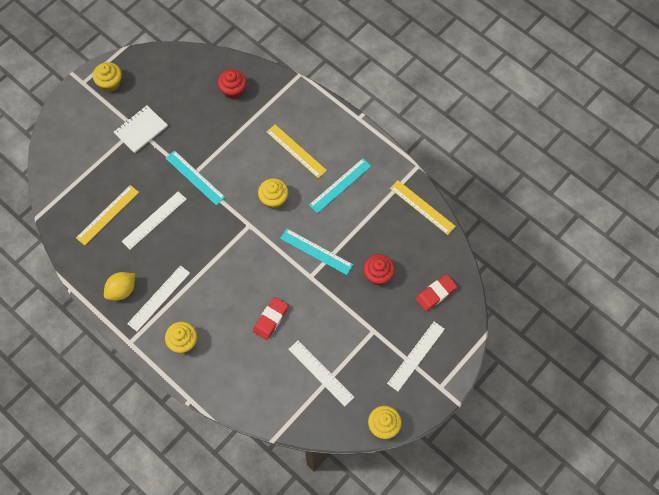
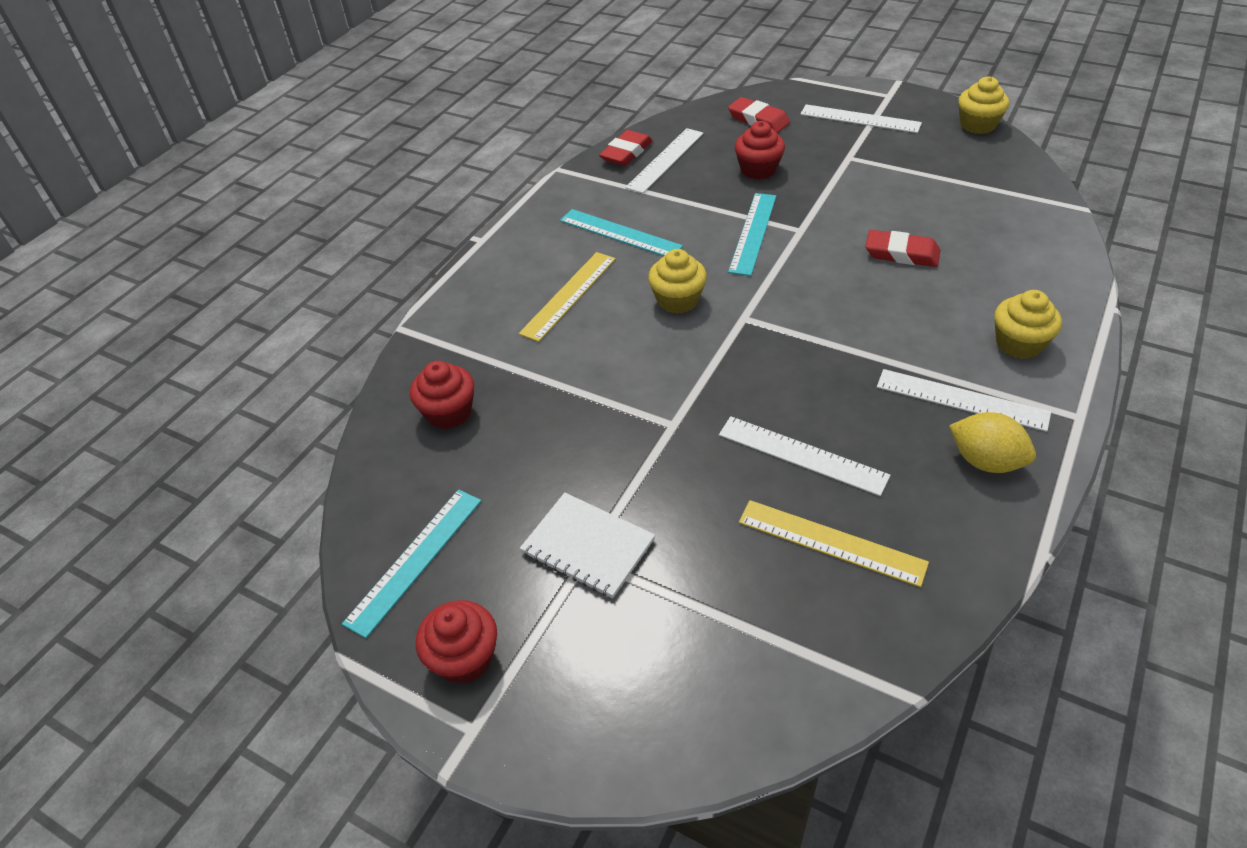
camera: 100 degrees left, 20 degrees down
(110, 83) = (464, 658): yellow cupcake -> red cupcake
(195, 177) = (676, 417): turquoise ruler -> turquoise ruler (415, 560)
(321, 373) = (948, 188): white ruler -> white ruler (665, 160)
(422, 207) = (626, 153): yellow ruler -> red eraser

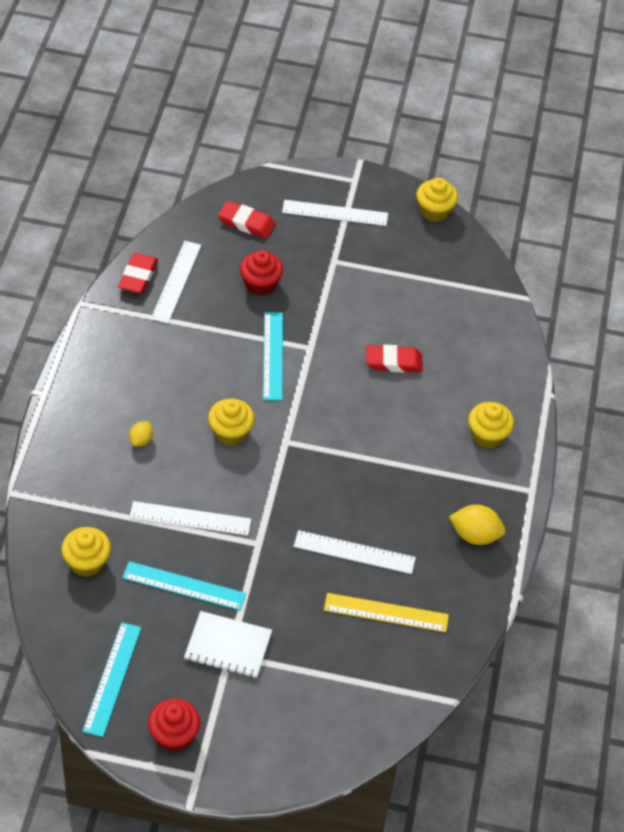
camera: 25 degrees left, 5 degrees up
(449, 412) = (87, 562): red cupcake -> yellow cupcake
(569, 295) = (141, 440): yellow ruler -> yellow lemon
(620, 233) = (162, 370): turquoise ruler -> turquoise ruler (184, 586)
(961, 400) = (454, 489): white ruler -> white ruler (190, 518)

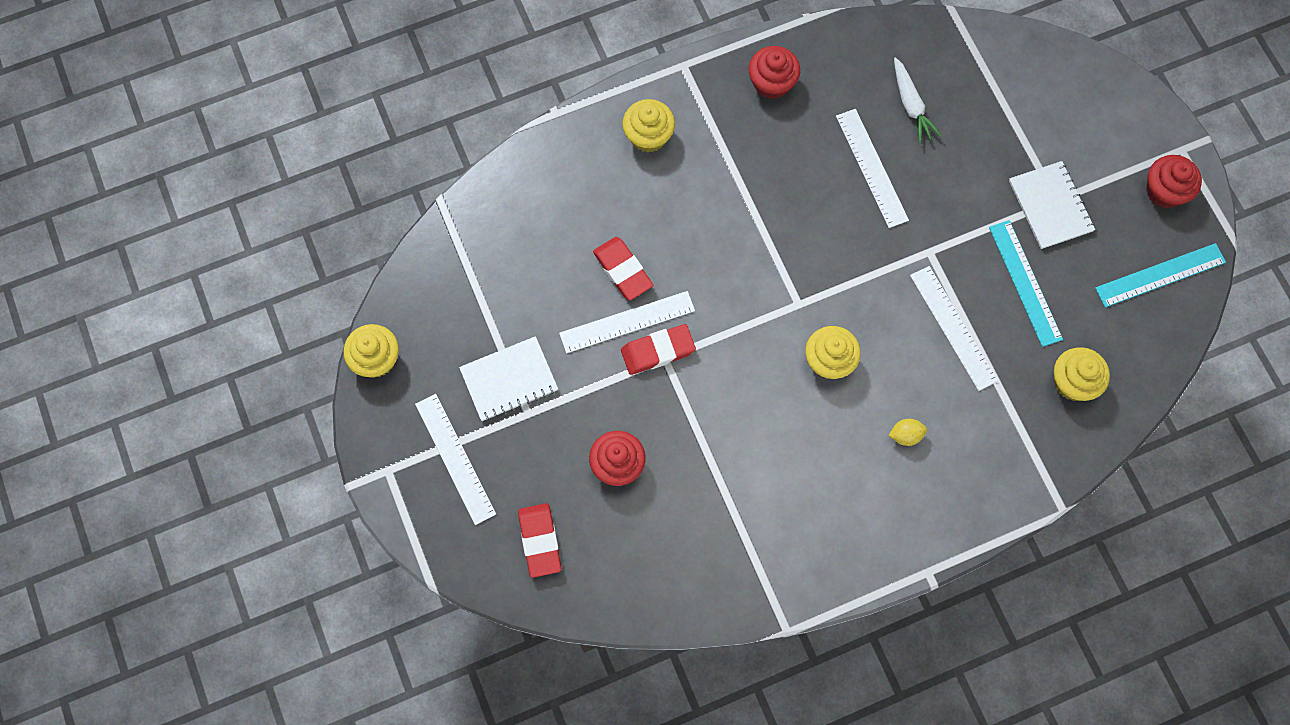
camera: 120 degrees left, 20 degrees up
(138, 276) = (704, 597): red eraser -> red eraser (658, 351)
(176, 281) = (680, 553): white ruler -> white ruler (627, 322)
(273, 356) = (704, 386): turquoise ruler -> none
(365, 264) = (509, 380): none -> white notebook
(386, 612) = (911, 105): yellow ruler -> white carrot
(475, 535) = (772, 83): yellow lemon -> red cupcake

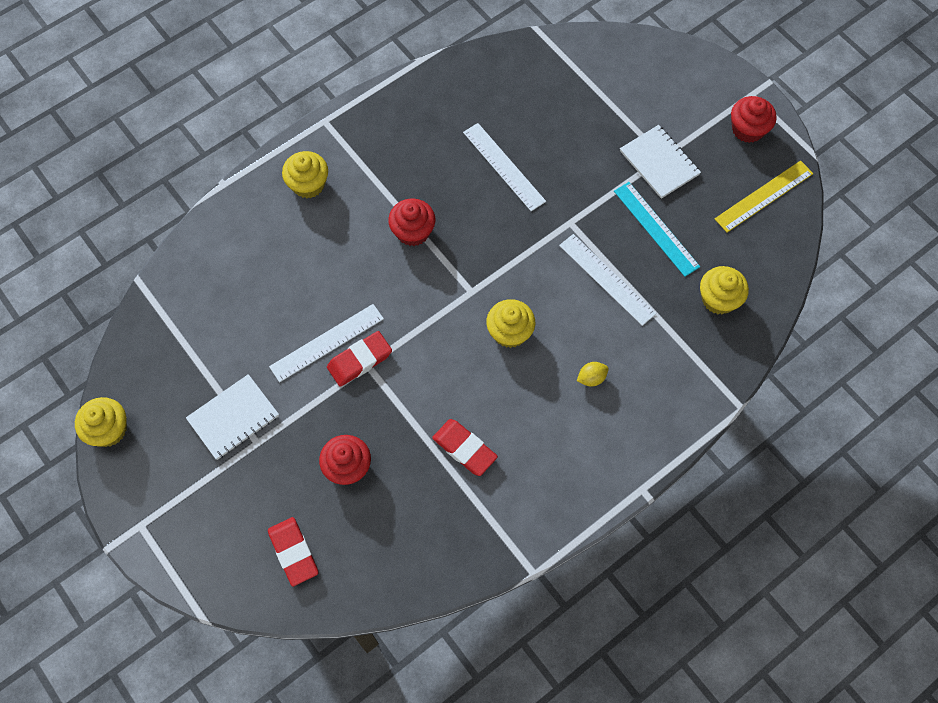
camera: 15 degrees left, 5 degrees down
(455, 458) = (200, 499): white ruler -> none
(623, 270) = (313, 300): red eraser -> red eraser (464, 449)
(772, 83) = (402, 118): red cupcake -> red cupcake (413, 231)
(911, 105) = (523, 110): white carrot -> none
(1160, 275) = (764, 196): turquoise ruler -> yellow ruler

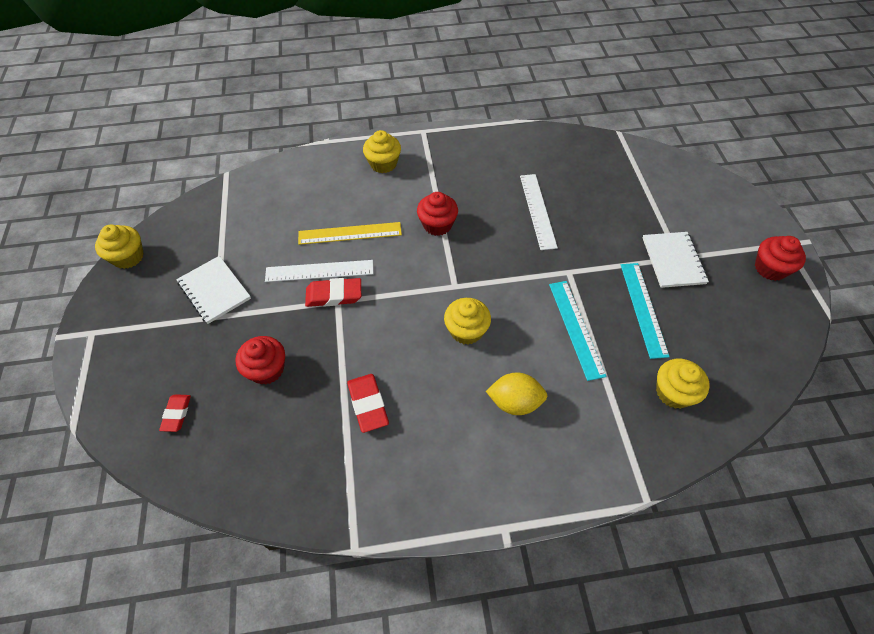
camera: 30 degrees right, 10 degrees down
(233, 418) = (214, 290): white notebook -> white notebook turned 60 degrees clockwise
(293, 552) = (177, 414): red eraser -> red eraser, size x0.65
(591, 378) = (515, 402): yellow lemon -> yellow lemon, size x1.71
(607, 279) = (576, 328): white ruler -> turquoise ruler
(764, 196) = (761, 327): yellow ruler -> yellow ruler (350, 233)

